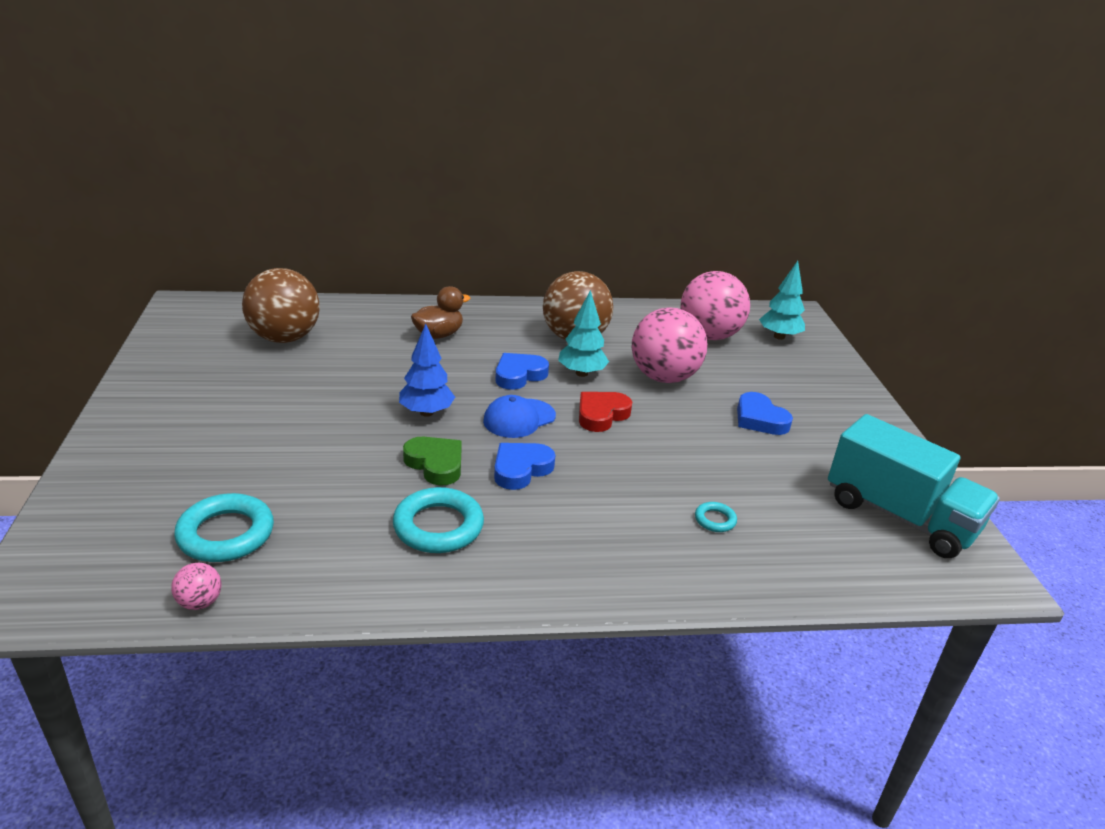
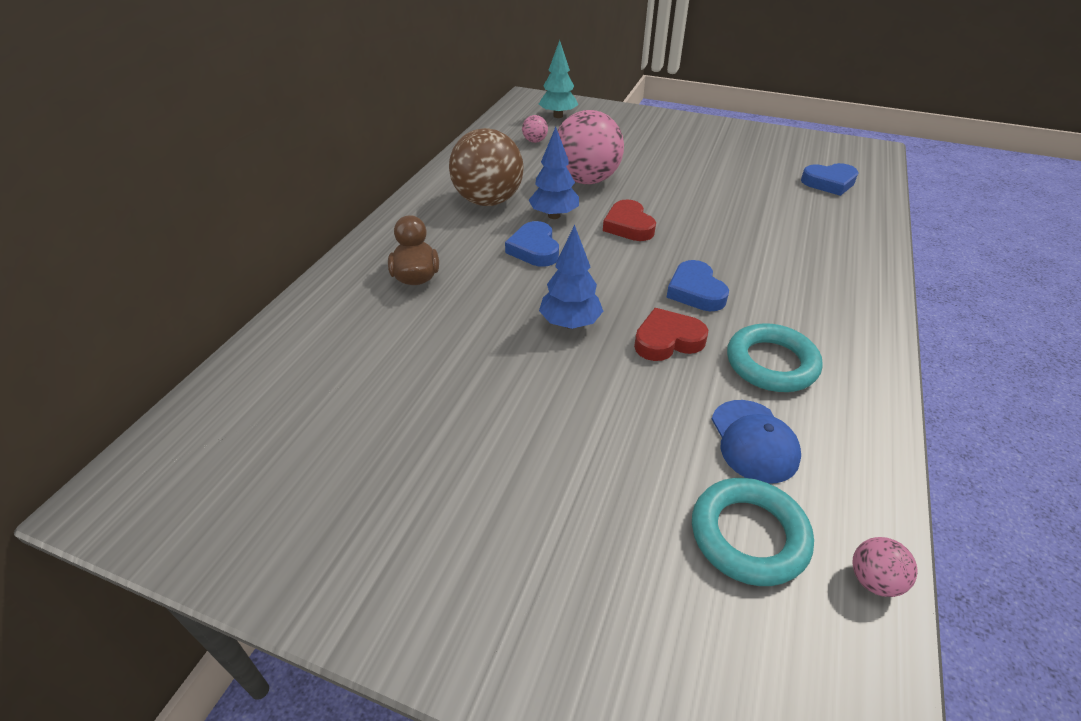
camera: 60 degrees left, 10 degrees up
(285, 338) = (320, 401): brown ball -> none
(435, 464) = (667, 340): green heart -> red heart
(519, 418) = (611, 270): blue cap -> blue cap (754, 441)
(581, 373) = (554, 216): turquoise tree -> blue tree
(709, 336) = (535, 141): pink ball -> pink ball, size x0.42
(715, 520) = (794, 221): turquoise ring -> none
(759, 419) = (670, 161): blue heart -> blue heart (829, 183)
(899, 516) = (806, 154): turquoise truck -> none

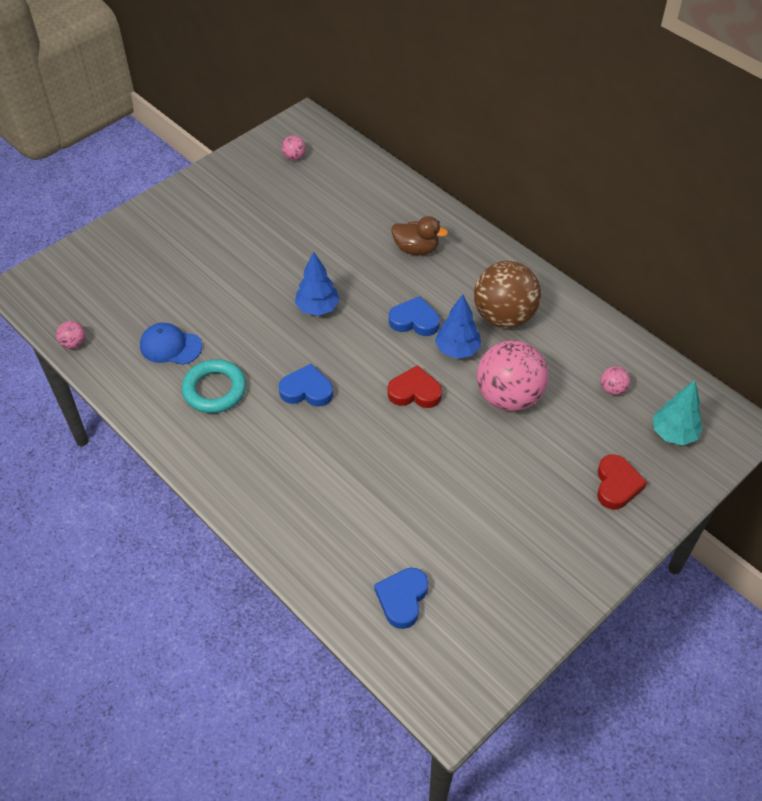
camera: 115 degrees right, 10 degrees up
(237, 470) = (294, 157): none -> pink ball
(667, 340) = (270, 349): red heart -> red heart (616, 485)
(748, 535) = (126, 313): turquoise ring -> none

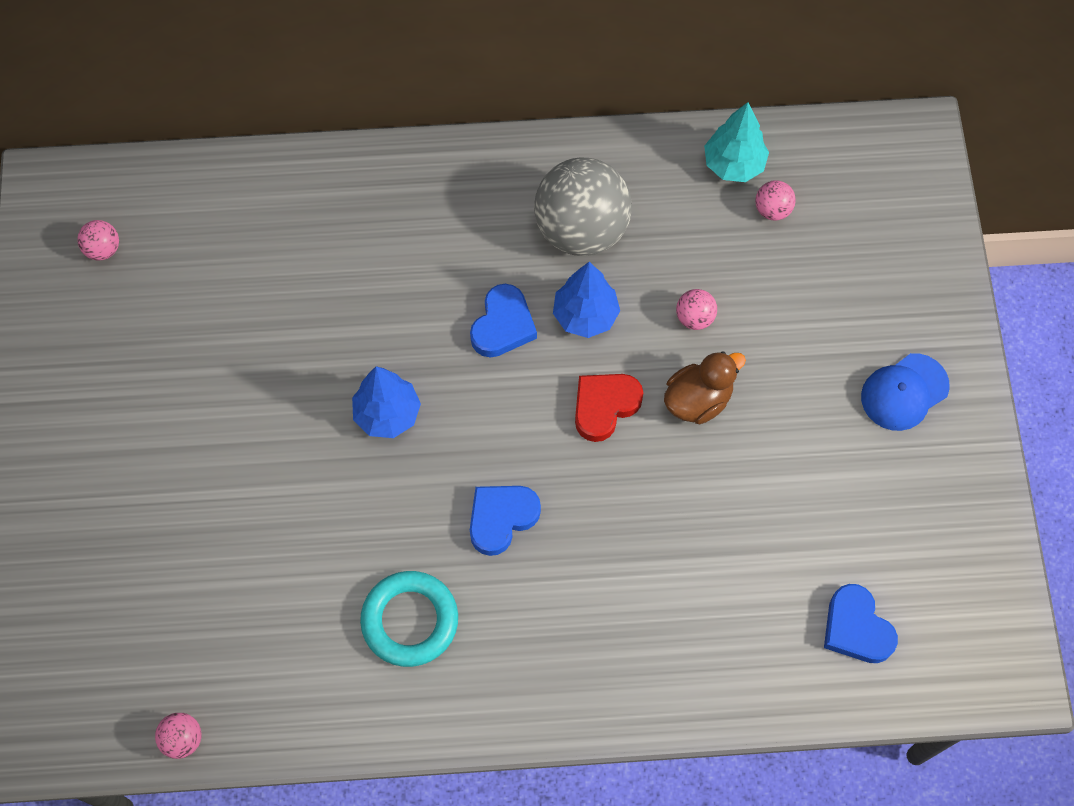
camera: 50 degrees left, 15 degrees up
(170, 346) = (294, 625): blue cap -> blue cap (904, 392)
(414, 321) = (503, 325): blue heart -> blue heart turned 150 degrees clockwise
(416, 249) = (395, 236): brown duck -> brown duck (698, 400)
(504, 316) = (581, 229): brown ball -> grey ball
(508, 397) = (694, 318): pink ball -> pink ball, size x0.42
(616, 485) = (890, 311): red heart -> none
(673, 434) = (874, 204): turquoise tree -> turquoise tree (733, 164)

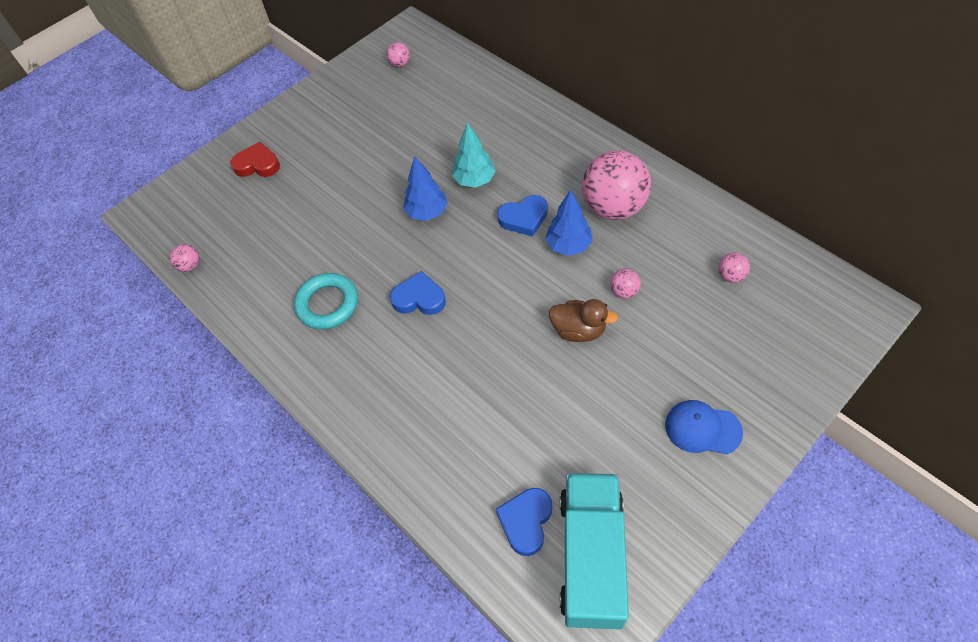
camera: 55 degrees right, 10 degrees down
(581, 229) = (613, 207): grey ball -> pink ball
(604, 406) = (527, 293): red heart -> red heart (257, 164)
(733, 164) = (733, 239): turquoise tree -> turquoise tree (475, 180)
(939, 600) = (591, 557): none -> turquoise truck

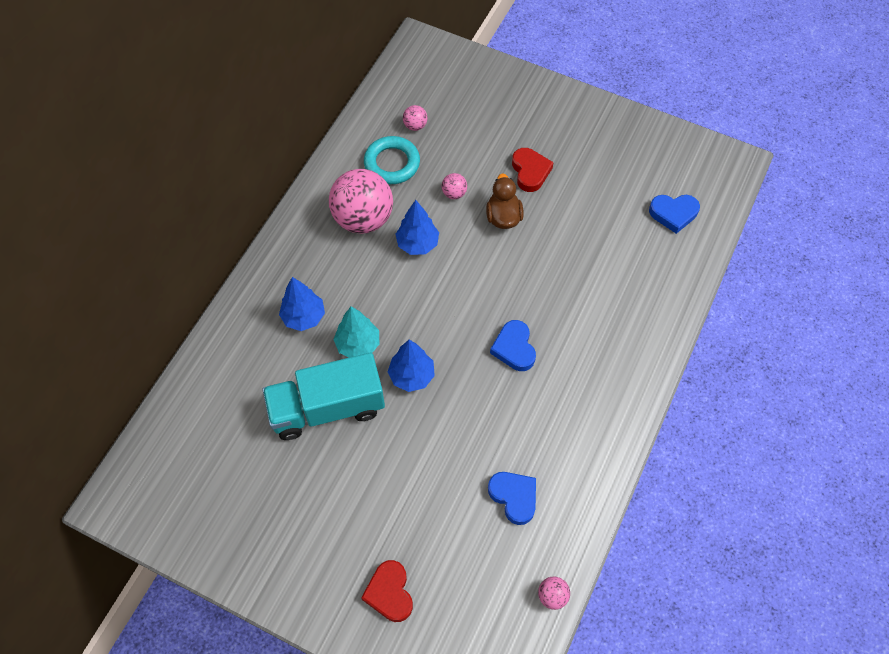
camera: 115 degrees left, 5 degrees up
(327, 304) = (548, 427): turquoise ring -> turquoise ring (392, 163)
(400, 64) = (185, 488): pink ball -> none
(518, 148) = (303, 317): none -> blue tree
(524, 218) = (395, 287): blue heart -> blue heart (514, 497)
(591, 557) = (678, 170): turquoise truck -> turquoise truck (327, 408)
(635, 375) = (530, 172): none -> red heart
(702, 428) = (557, 125): blue cap -> none

